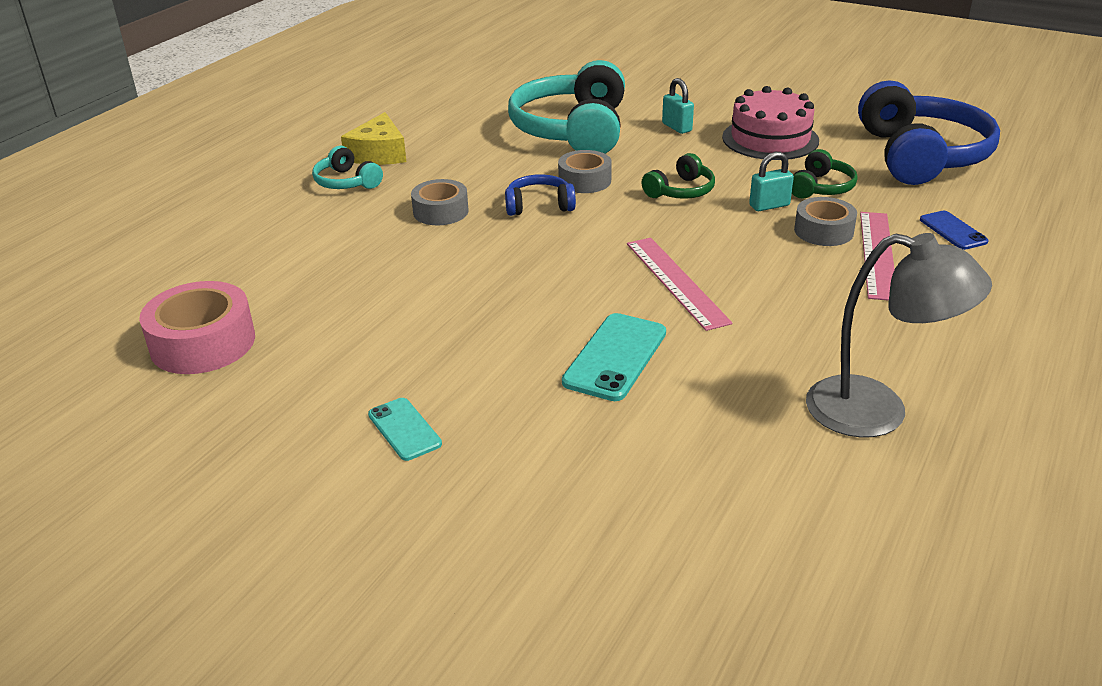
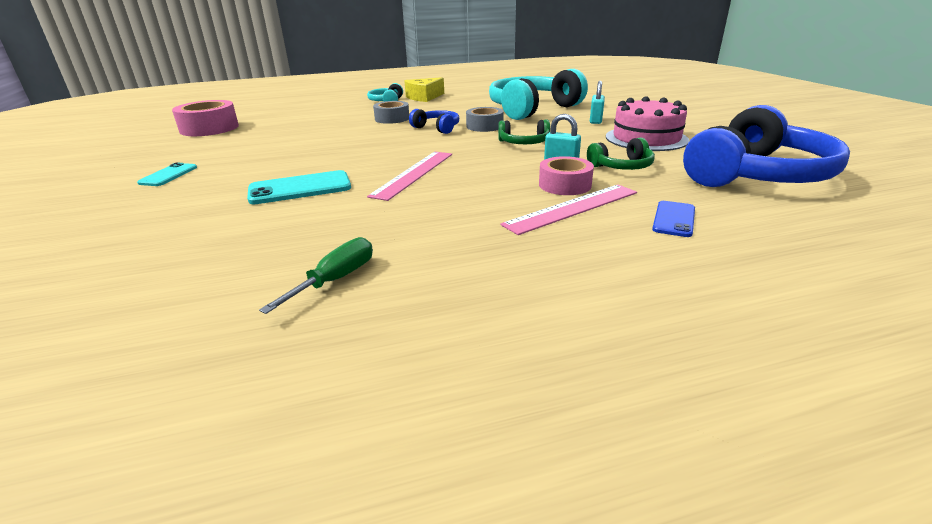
camera: 45 degrees right, 5 degrees down
(823, 231) = (565, 185): grey tape -> pink tape
(877, 412) = (336, 280): grey lamp -> green screwdriver

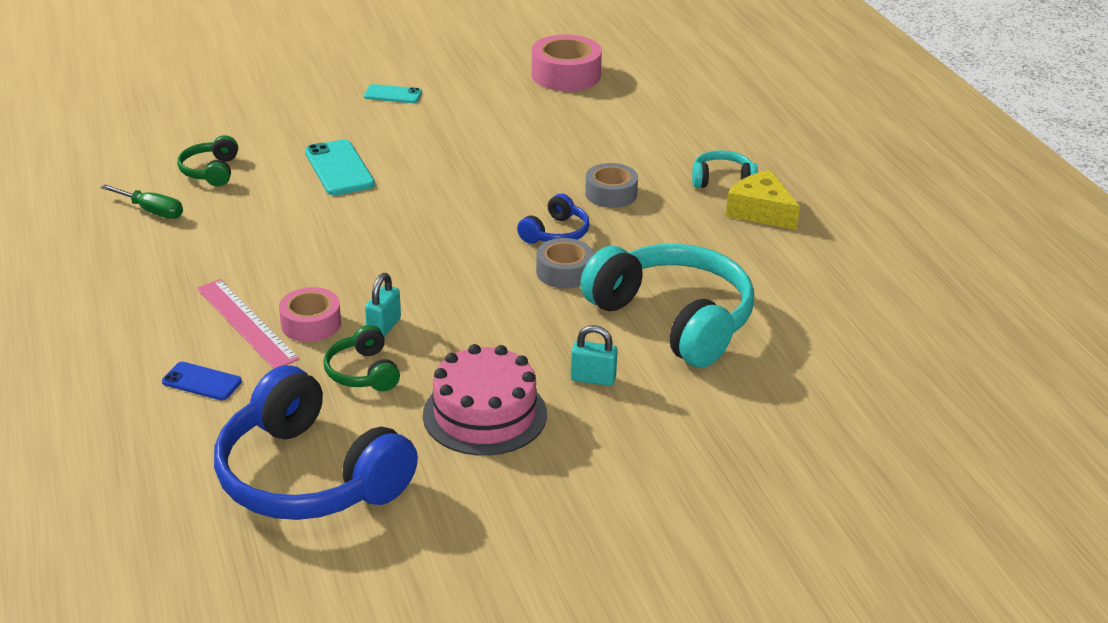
camera: 85 degrees right, 5 degrees up
(413, 174) = (368, 227): pink ruler -> none
(524, 143) = (474, 303): green headphones -> green headphones (211, 171)

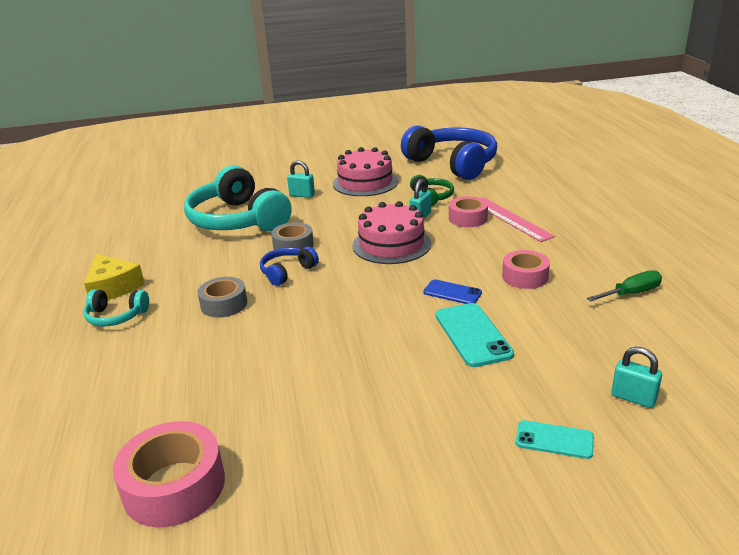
camera: 170 degrees left, 5 degrees down
(152, 211) = (631, 293): green screwdriver -> green screwdriver turned 120 degrees clockwise
(202, 382) = (524, 193): blue phone -> blue phone (452, 293)
(211, 171) = (602, 334): green headphones -> none
(217, 125) = (633, 398): none -> turquoise padlock
(262, 230) = (525, 277): none -> pink tape
(393, 94) = (422, 450): turquoise phone -> turquoise phone (554, 440)
(426, 275) = (391, 244): none -> pink cake

